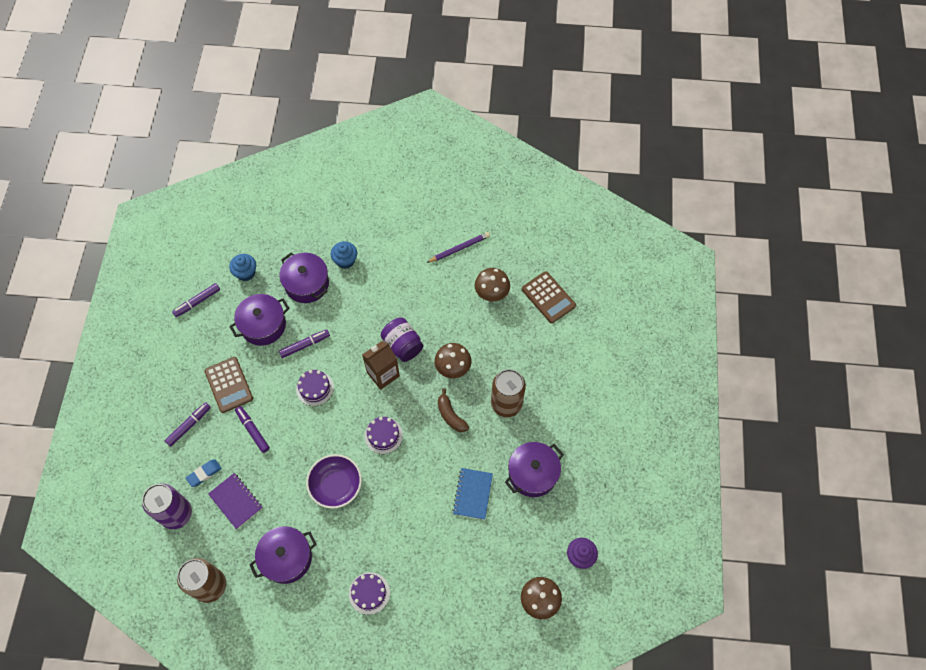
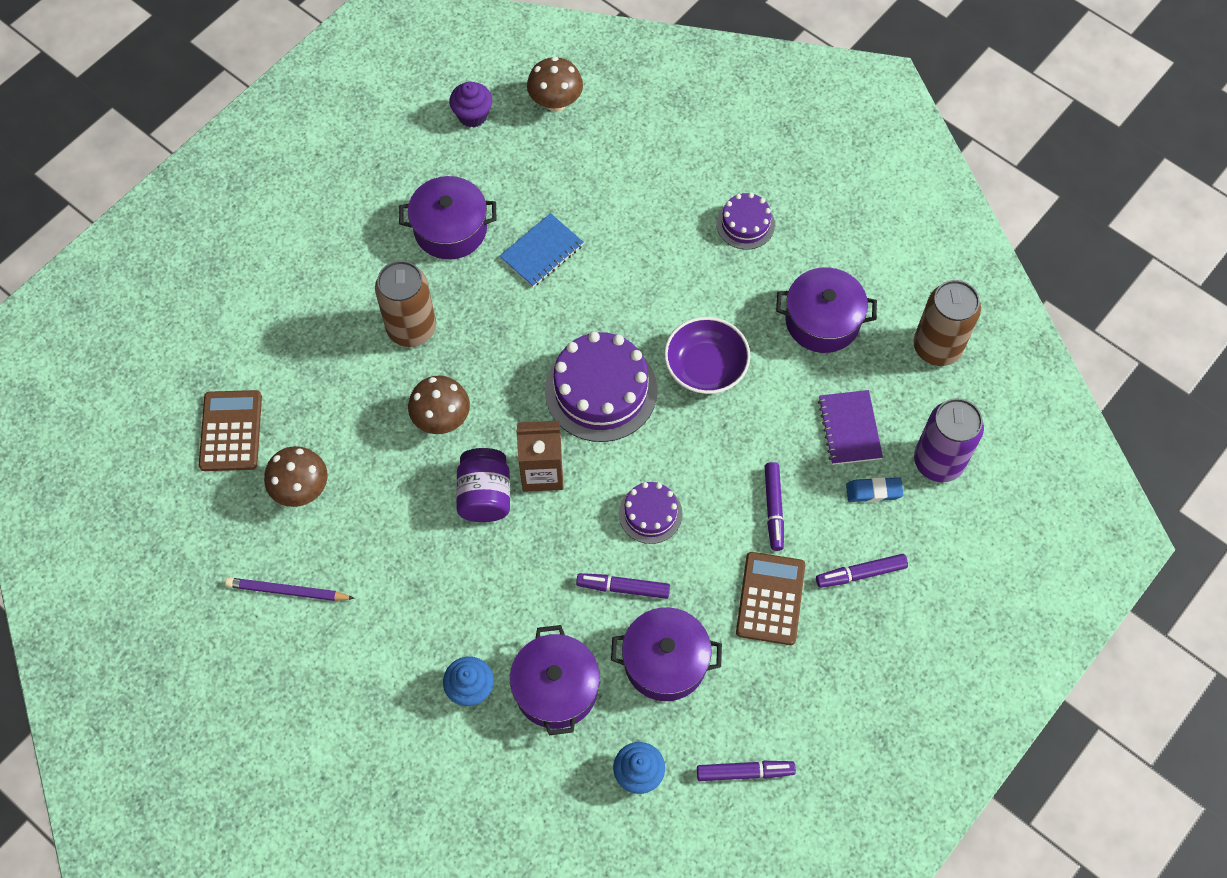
camera: 145 degrees left, 0 degrees up
(383, 435) = (601, 390): purple cake -> purple cake, size x1.83
(450, 415) = (494, 360): brown banana -> none

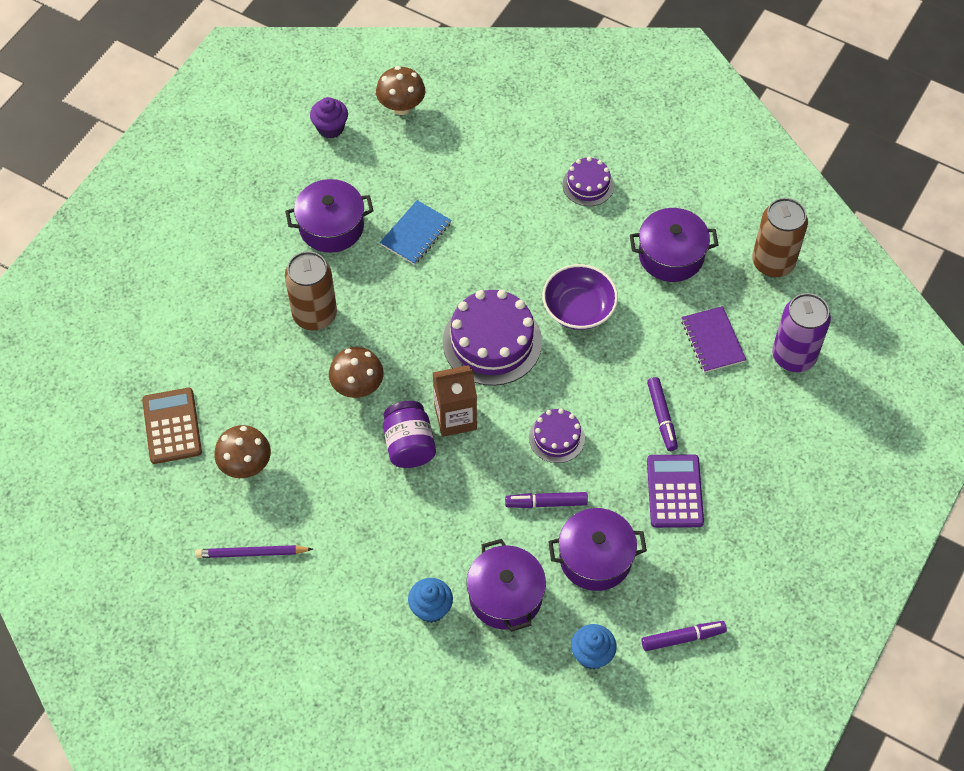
camera: 10 degrees left, 5 degrees down
(770, 598) = (675, 491): brown calculator -> purple calculator
(861, 574) = (747, 458): purple marker -> none
(873, 491) = (744, 389): blue eraser -> none

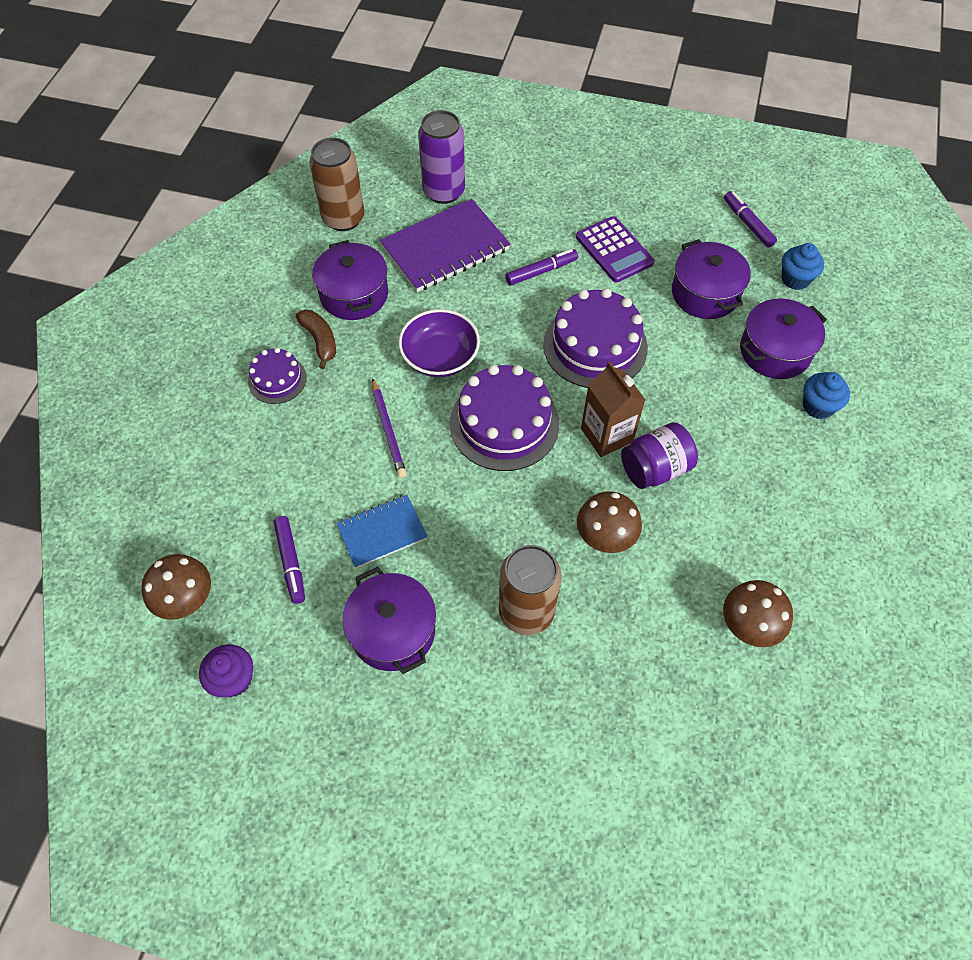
camera: 105 degrees left, 0 degrees up
(172, 426) = (735, 730): brown calculator -> none
(251, 553) = (845, 586): purple pencil -> purple pencil (388, 431)
(416, 234) = (382, 532): blue notebook -> blue notebook turned 45 degrees counterclockwise
(546, 503) = (667, 340): purple marker -> purple marker (291, 562)
(556, 437) = (595, 346): purple cake -> purple cake, size x1.83
(622, 221) = (320, 341): none -> brown banana
(675, 491) = (614, 250): purple calculator -> purple calculator turned 105 degrees counterclockwise
(712, 341) = (445, 248): purple notebook -> purple notebook, size x1.69

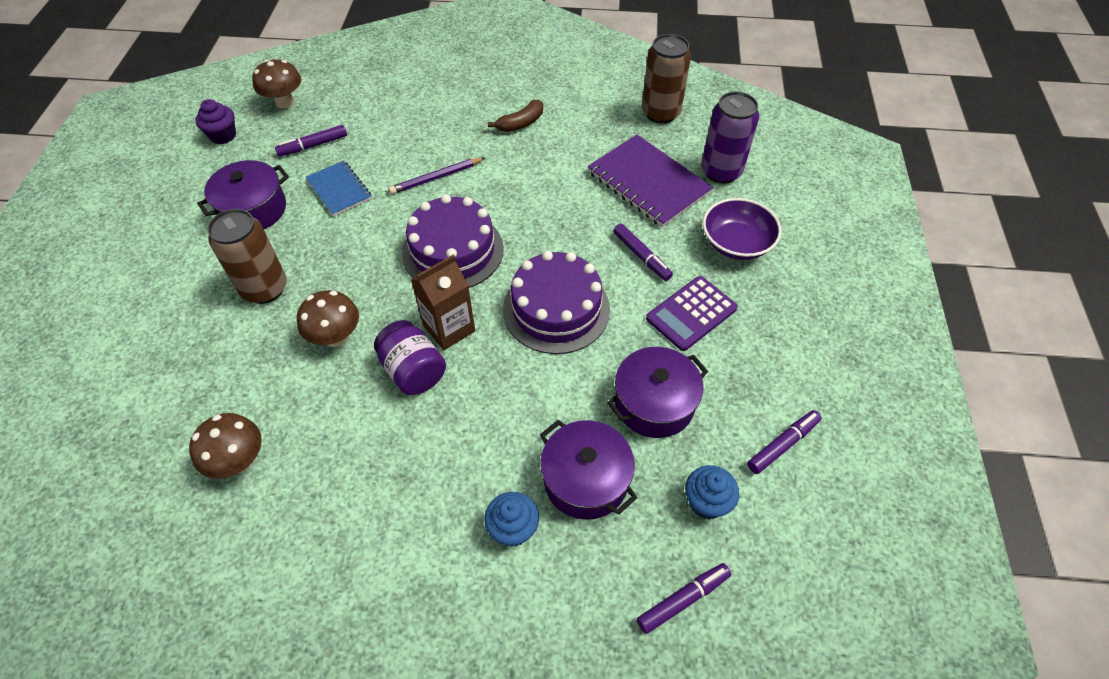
camera: 80 degrees right, 5 degrees down
(277, 379) = (477, 107): purple cake -> none
(354, 294) = (575, 134): purple pot -> none
(440, 357) = (519, 198): purple bowl -> purple bowl (736, 243)
(872, 309) = (682, 600): none -> purple marker

